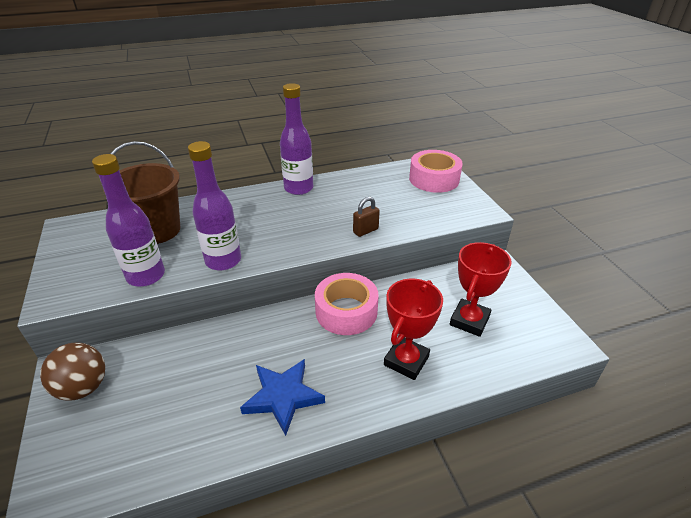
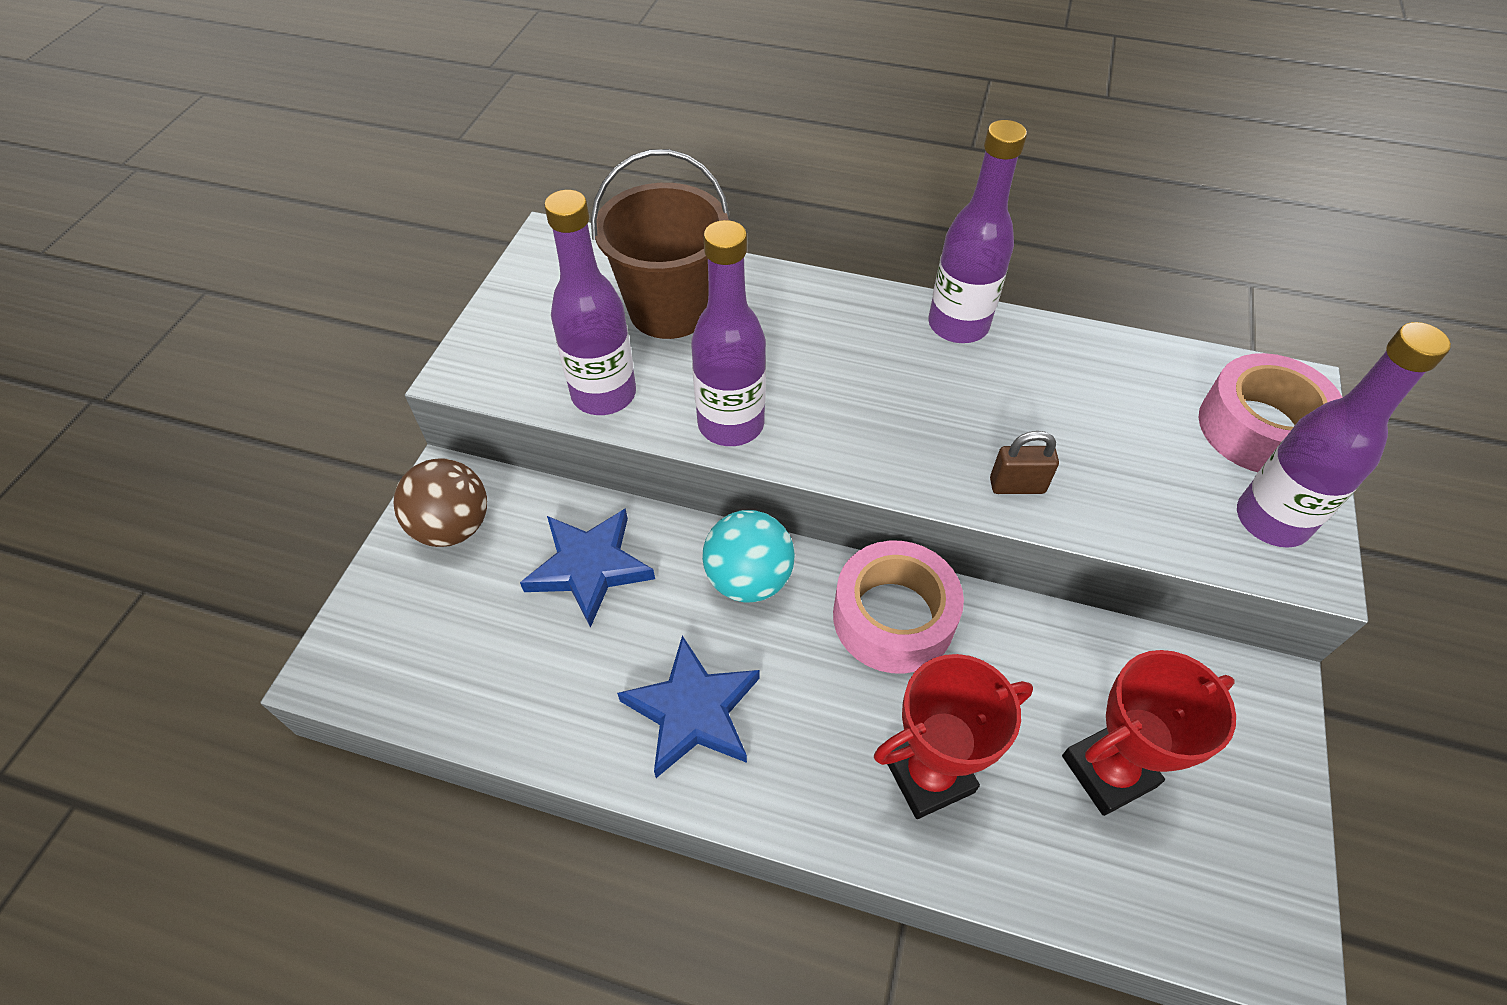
camera: 35 degrees right, 15 degrees up
(182, 365) = (589, 567): none -> blue star
(270, 329) = (748, 579): none -> turquoise ball
(461, 204) = (1271, 520): none -> purple bottle

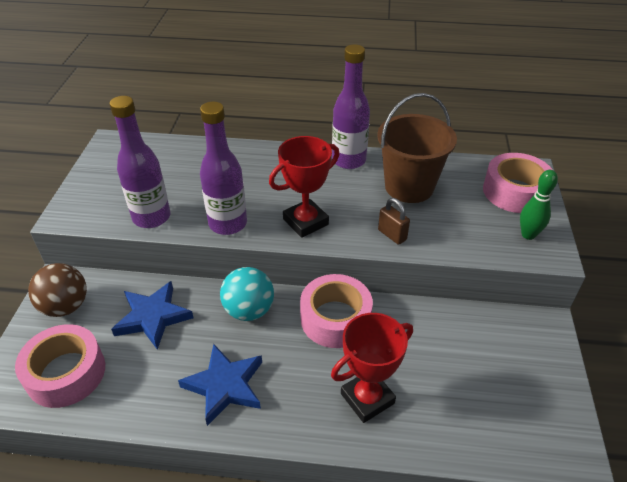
camera: 10 degrees left, 10 degrees down
(443, 646) = (66, 373): none -> pink tape
(670, 310) = (185, 170): brown bucket -> brown bucket (409, 187)
(1017, 486) = (392, 235): brown padlock -> brown padlock turned 60 degrees clockwise
(1108, 771) = (466, 380): red trophy -> red trophy (305, 222)
(1271, 520) = (528, 235): purple bottle -> green bowling pin

